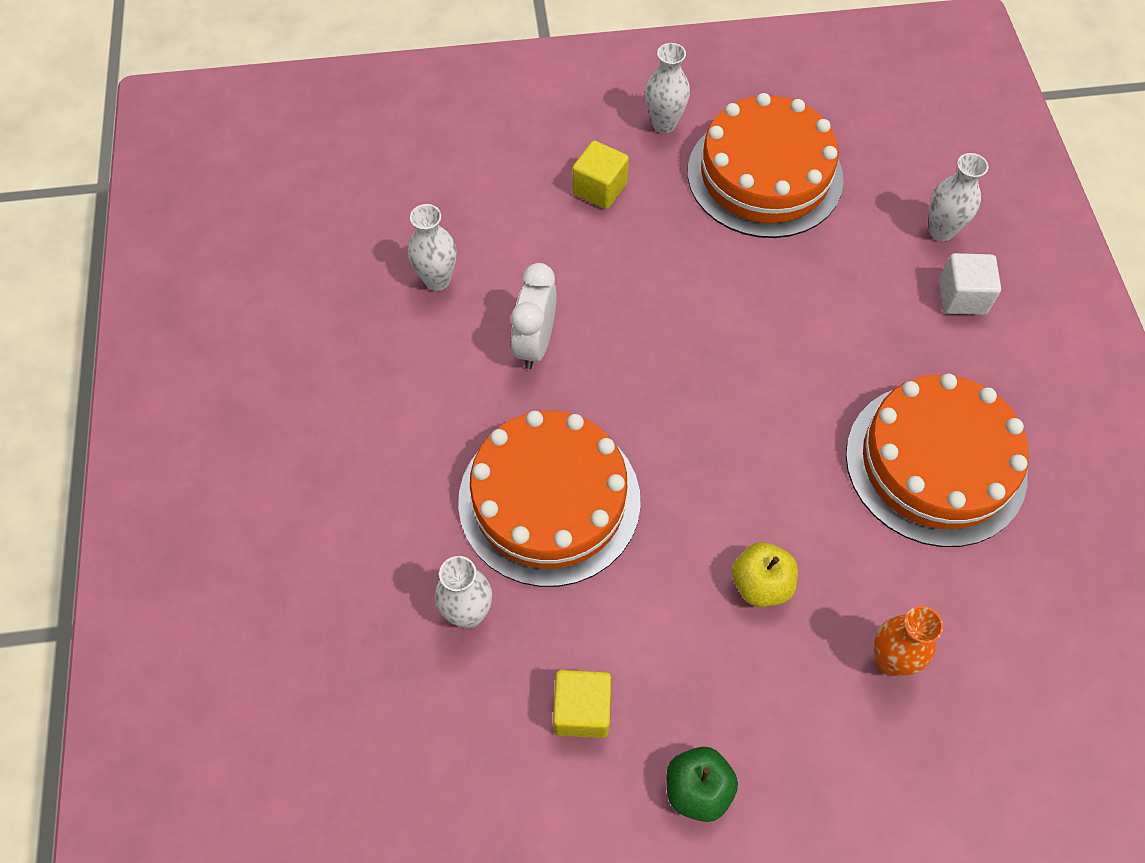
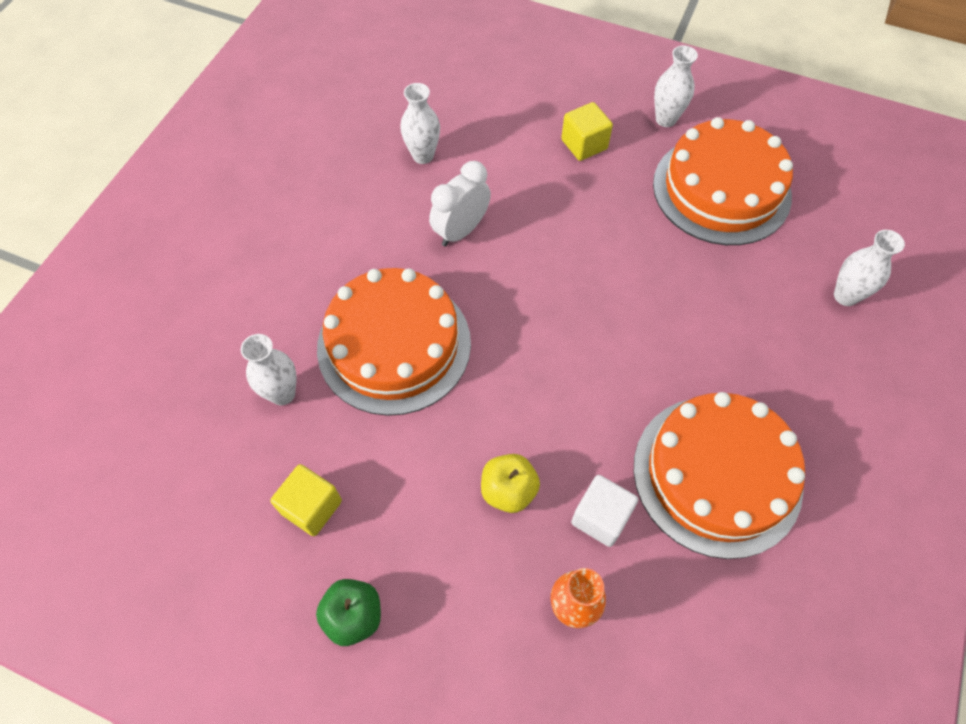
camera: 30 degrees right, 0 degrees up
(962, 297) = (829, 356): white cube -> white cube (600, 517)

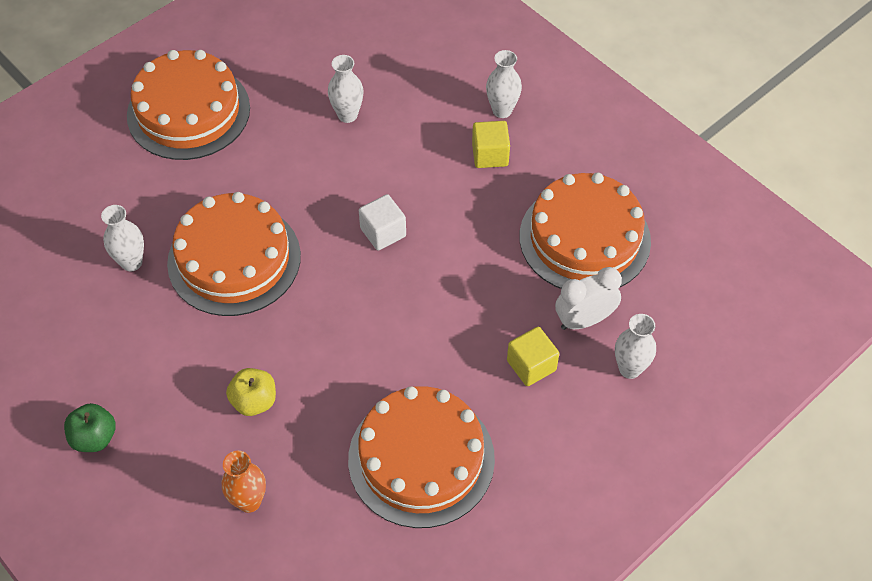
camera: 25 degrees right, 5 degrees down
(254, 210) = (188, 111): none -> orange cake
(311, 507) = (107, 352): yellow cube -> yellow cube (531, 365)
(461, 231) = (340, 189): white clock -> white clock (584, 320)
(600, 517) = (310, 450): white cube -> white cube (383, 232)
(665, 119) = (577, 159): white vase -> white vase (502, 110)

